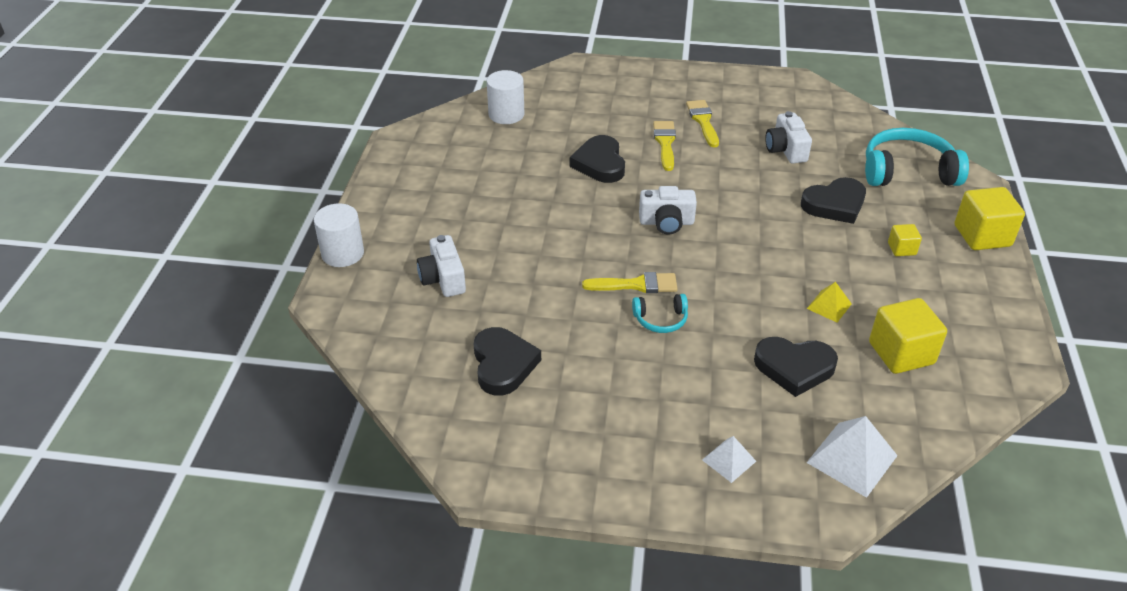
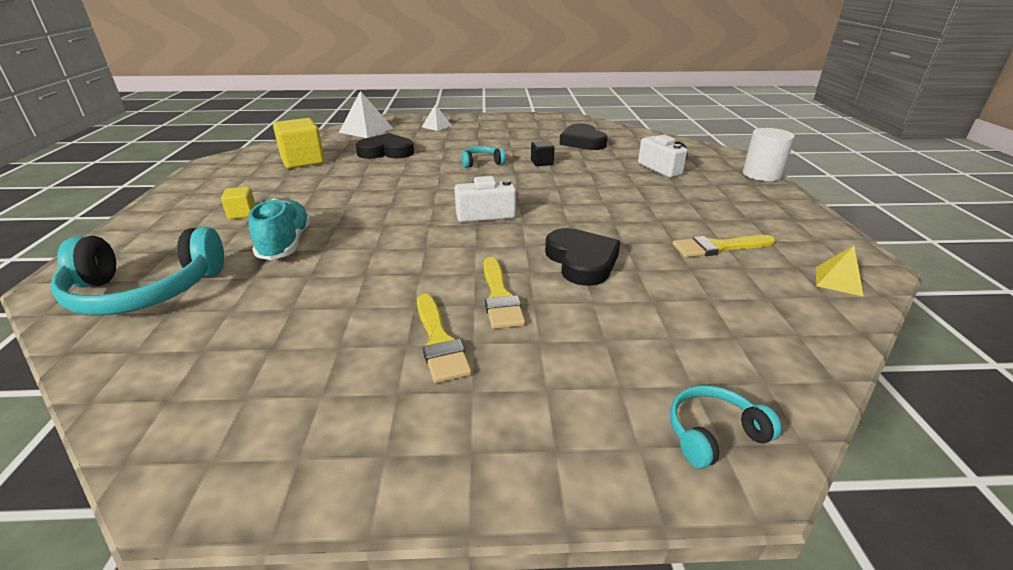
camera: 170 degrees right, 10 degrees down
(506, 114) = (771, 318): white cylinder -> none
(583, 75) = (713, 433): none -> turquoise headphones
(583, 310) = (542, 163): none -> black cube
(636, 285) = (505, 176): yellow brush -> yellow brush (718, 247)
(786, 150) = (313, 305): white camera -> none
(829, 306) = (343, 177): yellow pyramid -> yellow pyramid (838, 281)
(835, 204) = (286, 244): black heart -> turquoise shoe
(982, 236) = (136, 230): yellow cube -> none

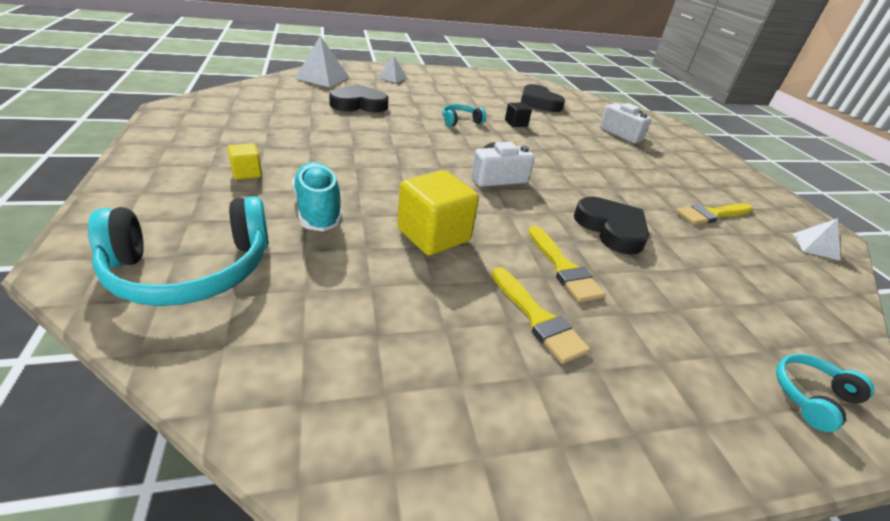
camera: 15 degrees left, 5 degrees up
(303, 161) = (276, 111): yellow cube -> yellow cube (433, 235)
(761, 174) = (703, 143): white cylinder -> none
(838, 281) = (815, 246): yellow pyramid -> white pyramid

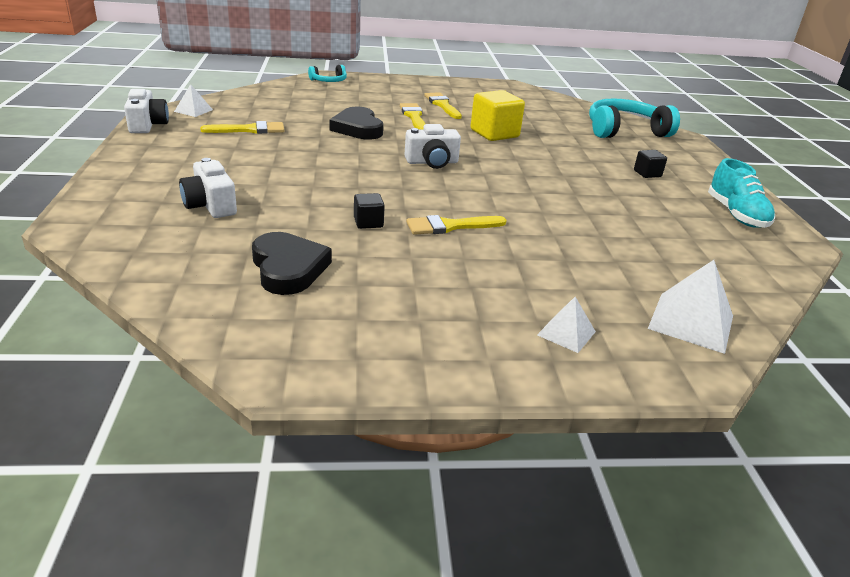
camera: 170 degrees left, 5 degrees down
(247, 173) = (647, 173): yellow cube -> black cube
(318, 210) = (576, 149): turquoise shoe -> turquoise shoe (736, 214)
(359, 104) = (596, 255): black heart -> none
(460, 121) = (450, 226): turquoise headphones -> yellow brush
(802, 214) = (147, 125): none -> white camera

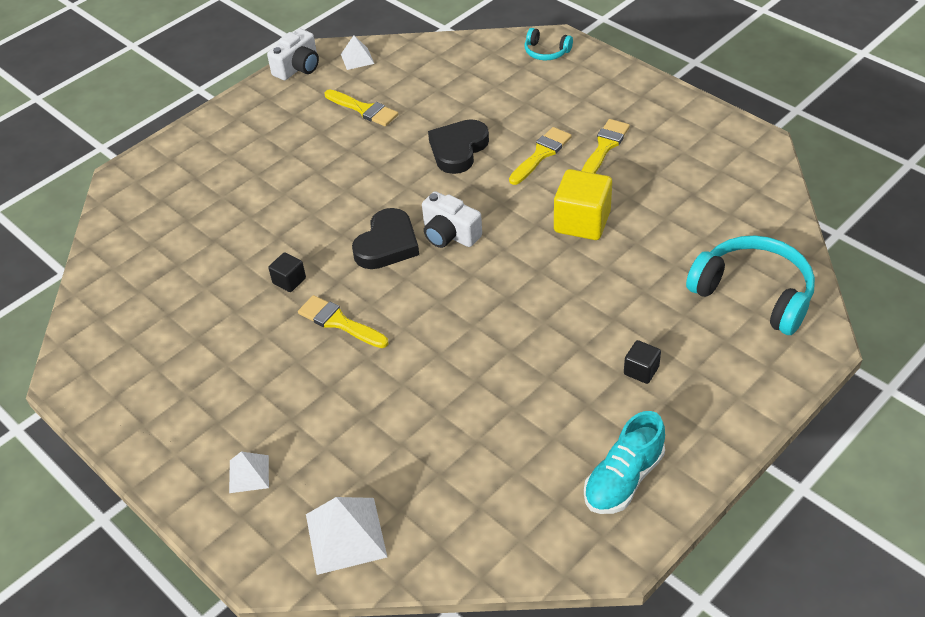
camera: 55 degrees right, 15 degrees up
(210, 205) = (218, 199): white camera -> none
(288, 268) = (180, 295): black heart -> black heart (387, 244)

